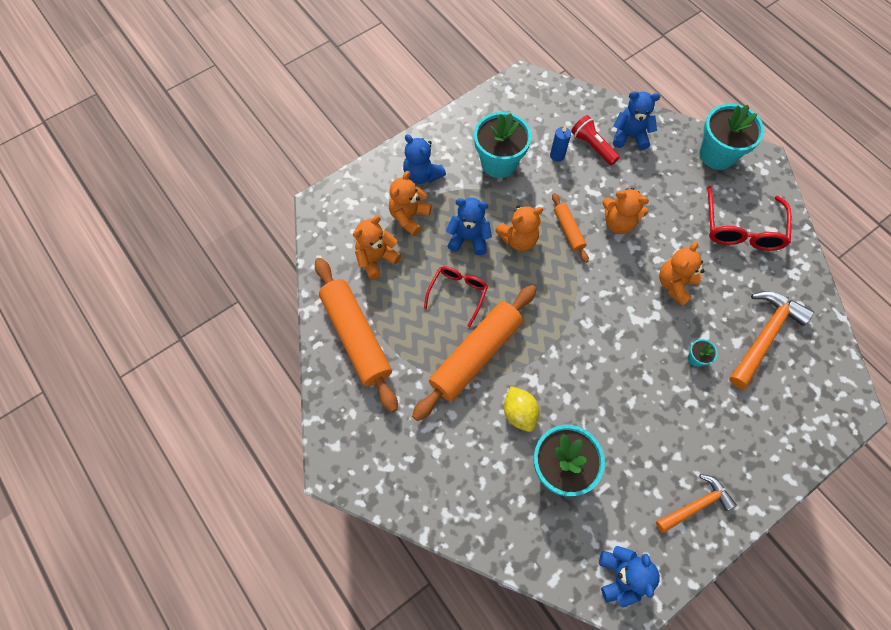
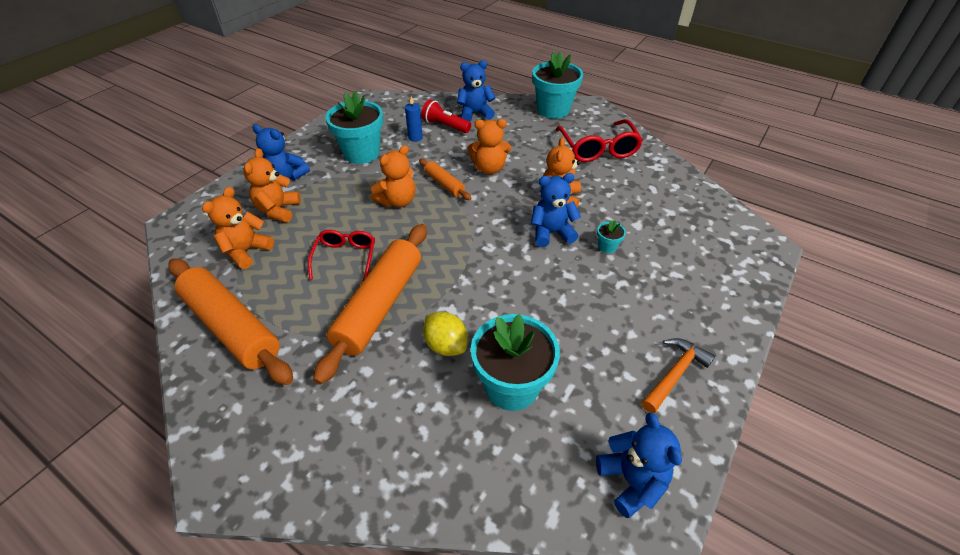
camera: 20 degrees left, 20 degrees down
(469, 238) = (346, 212): blue teddy bear -> blue teddy bear (551, 233)
(764, 336) = (658, 214): orange hammer -> none

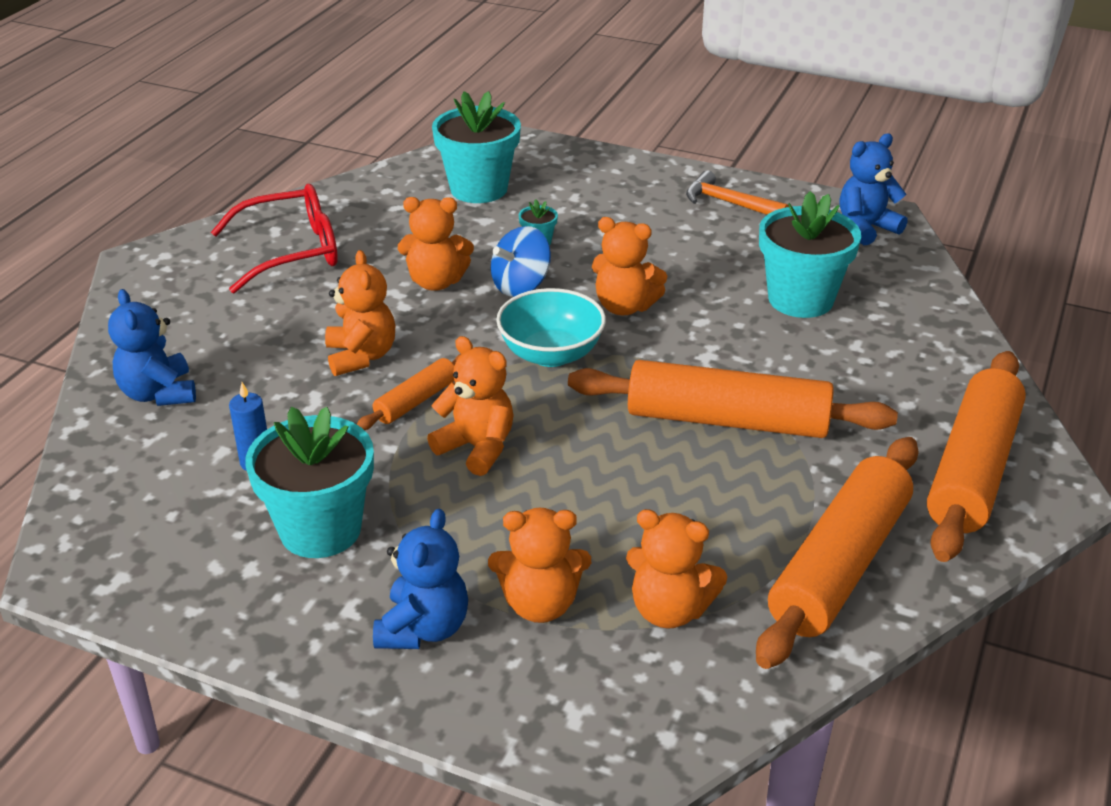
camera: 100 degrees left, 10 degrees down
(268, 434) = (973, 469): none -> orange rolling pin
(345, 258) = (643, 478): red glasses -> none
(445, 126) = (208, 428): red flashlight -> none
(446, 345) = (767, 352): yellow lemon -> none
(473, 237) = (551, 354): none -> turquoise bowl
(519, 278) = (624, 306): none -> orange teddy bear
(551, 233) = (521, 286): blue teddy bear -> blue spinning top
(553, 110) = (153, 300): turquoise flower pot -> turquoise flower pot (479, 189)

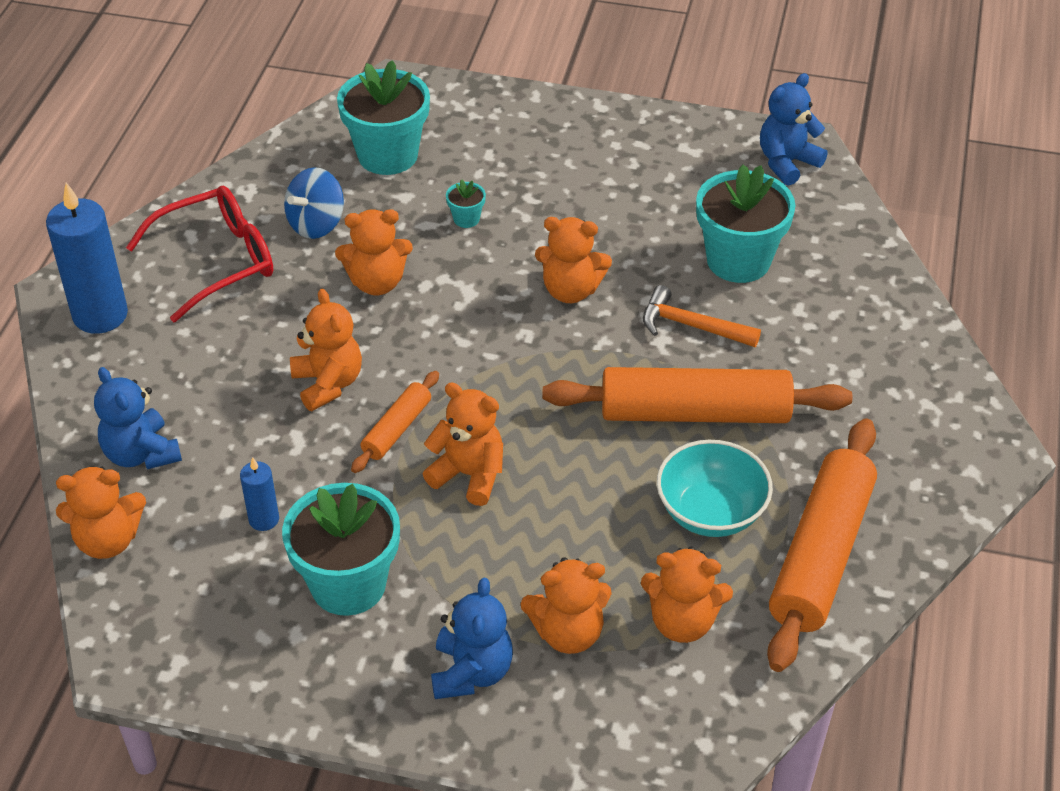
camera: 10 degrees left, 10 degrees up
(96, 462) = (108, 540): none -> orange teddy bear
(167, 281) = (100, 315): none -> blue candle
(521, 286) = (463, 277): blue spinning top -> blue spinning top (316, 224)
(551, 354) = (512, 357): turquoise bowl -> turquoise bowl (710, 512)
(729, 203) = (647, 145): orange hammer -> orange hammer (691, 326)
(973, 469) = (923, 437): orange rolling pin -> none

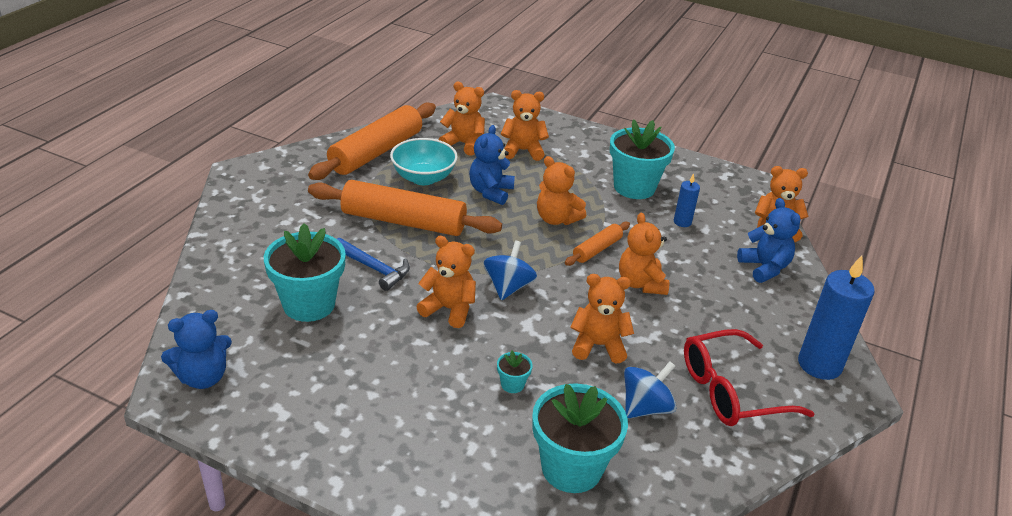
camera: 170 degrees left, 10 degrees down
(471, 672) = (575, 147): blue teddy bear -> blue teddy bear (490, 192)
(507, 337) = (508, 287): none -> blue spinning top
(691, 326) = (374, 268): orange hammer -> blue hammer

